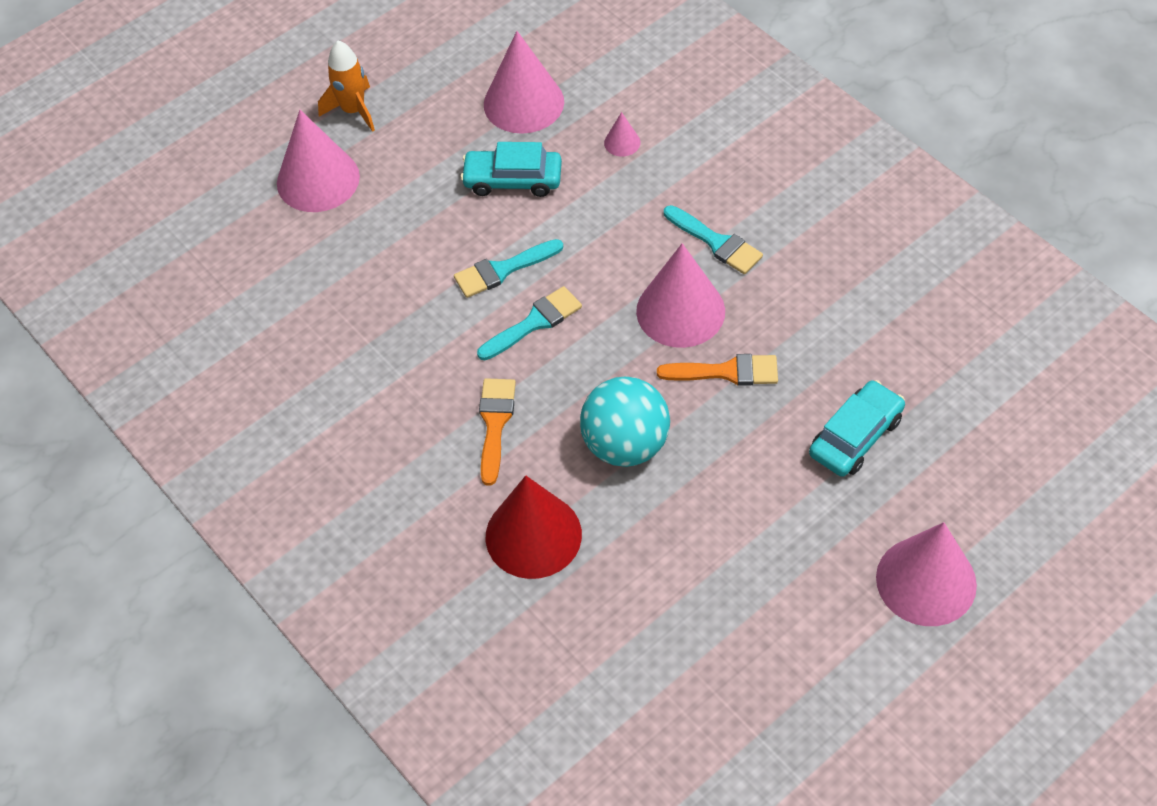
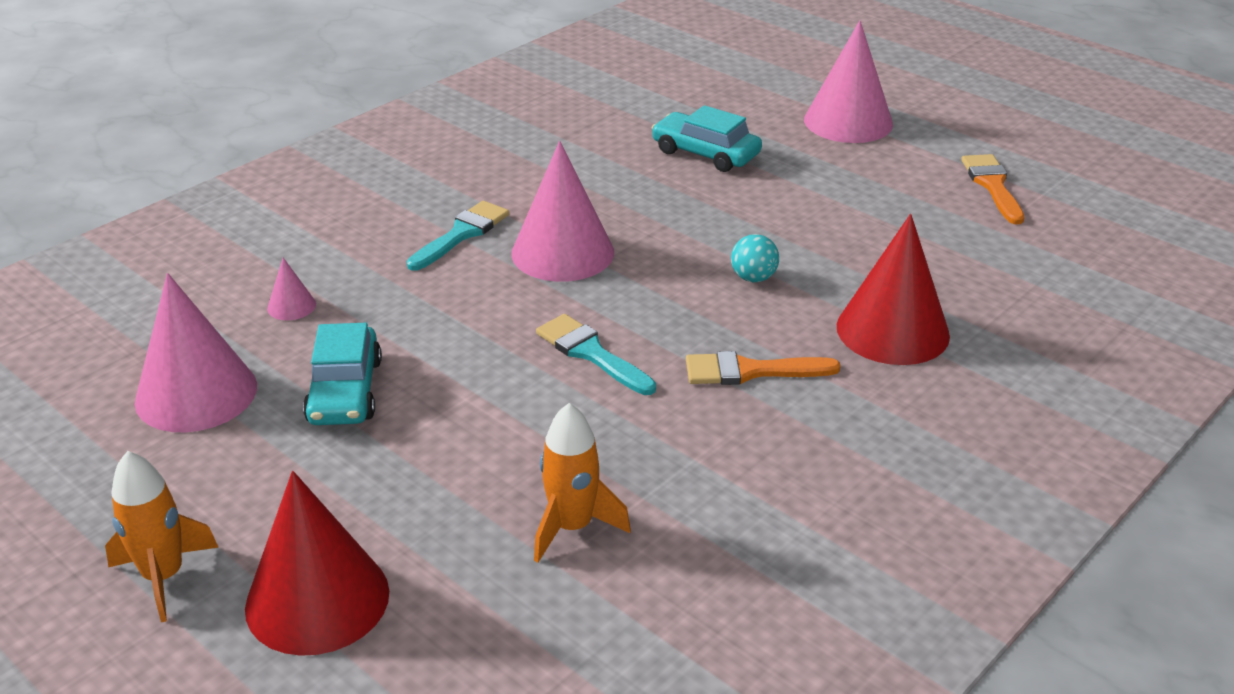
camera: 100 degrees left, 20 degrees down
(318, 180) = (317, 599): pink cone -> red cone
(349, 302) = (572, 527): none -> orange rocket
(503, 270) = (506, 386): turquoise brush -> none
(625, 445) = (753, 278): turquoise ball -> turquoise ball, size x0.48
(726, 372) = (642, 222): orange brush -> orange brush (992, 185)

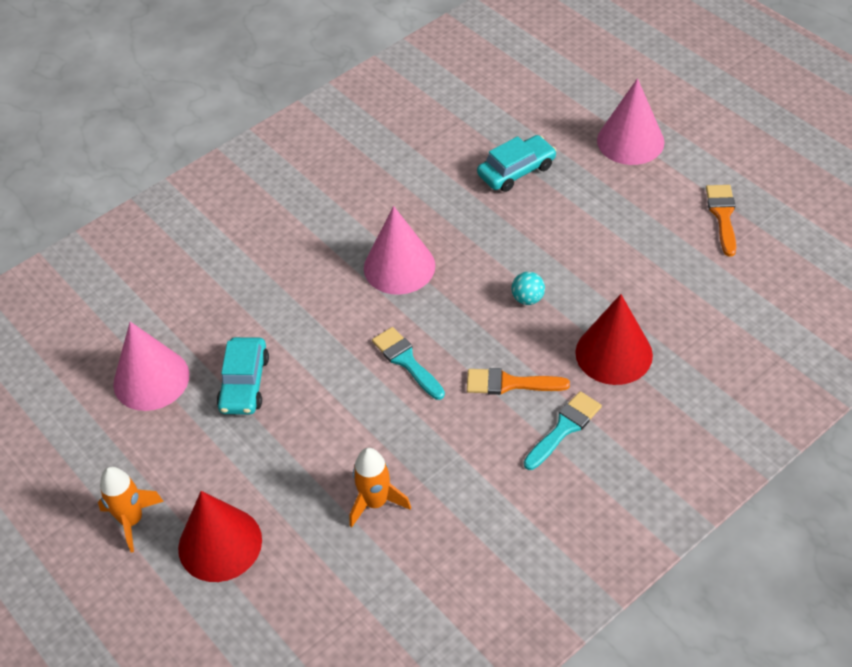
camera: 10 degrees right, 15 degrees up
(291, 306) = (213, 306): pink cone -> none
(461, 234) = (331, 245): turquoise brush -> turquoise brush (564, 428)
(705, 153) = (516, 171): turquoise car -> turquoise car turned 105 degrees clockwise

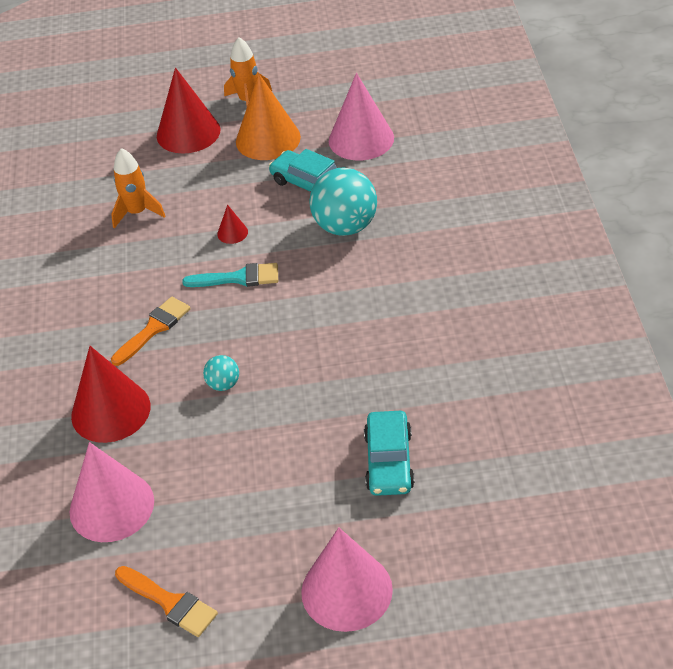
camera: 125 degrees right, 5 degrees down
(192, 459) = (268, 139): none -> orange cone
(289, 322) = (345, 226): none -> turquoise ball
(352, 402) = (232, 233): none -> red cone
(399, 266) = (342, 316): pink cone -> pink cone (111, 506)
(564, 428) = (81, 340): turquoise brush -> none

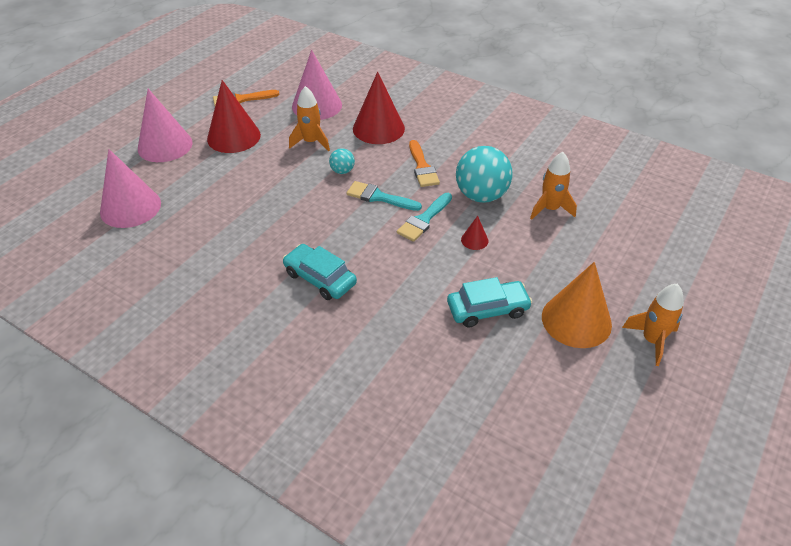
camera: 125 degrees right, 0 degrees up
(188, 133) = (633, 280): red cone -> red cone (233, 137)
(197, 450) = (311, 142): none -> orange rocket
(237, 328) = (379, 197): none -> turquoise brush
(345, 226) = (412, 298): turquoise ball -> turquoise ball (481, 195)
(361, 139) = (514, 379): pink cone -> pink cone (130, 207)
(389, 461) = (204, 198): turquoise car -> turquoise car (320, 278)

